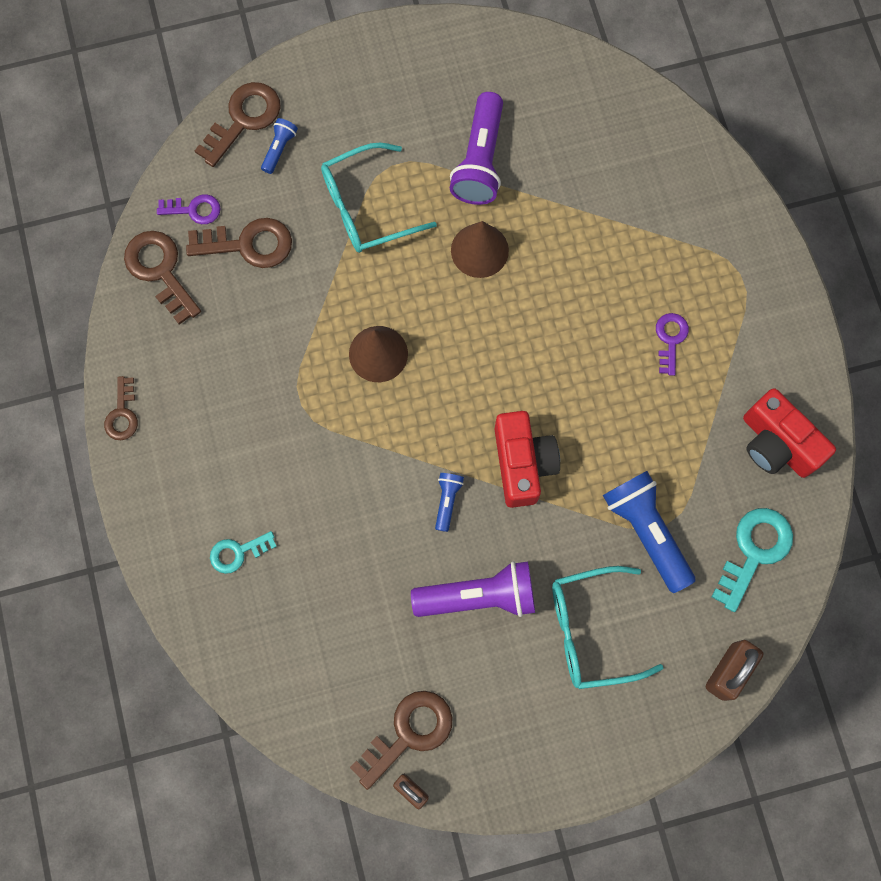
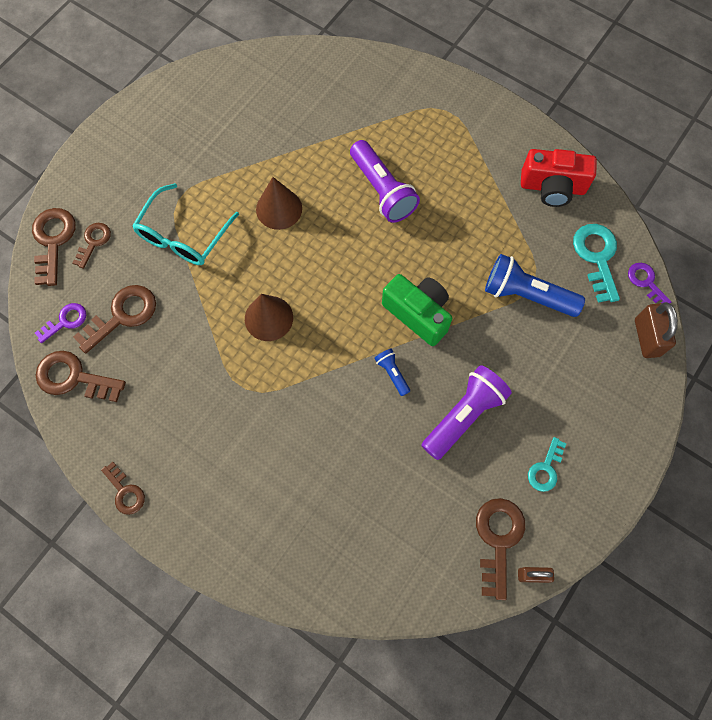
camera: 40 degrees left, 5 degrees down
(237, 552) = (284, 518): turquoise key -> turquoise key (545, 469)
(279, 149) = (93, 242): blue flashlight -> brown key
(480, 160) = (232, 157): purple flashlight -> purple flashlight (382, 190)
(522, 463) = (418, 314): red camera -> green camera
(591, 630) = (548, 379): turquoise glasses -> none
(670, 339) = (439, 175): purple key -> purple key (646, 282)

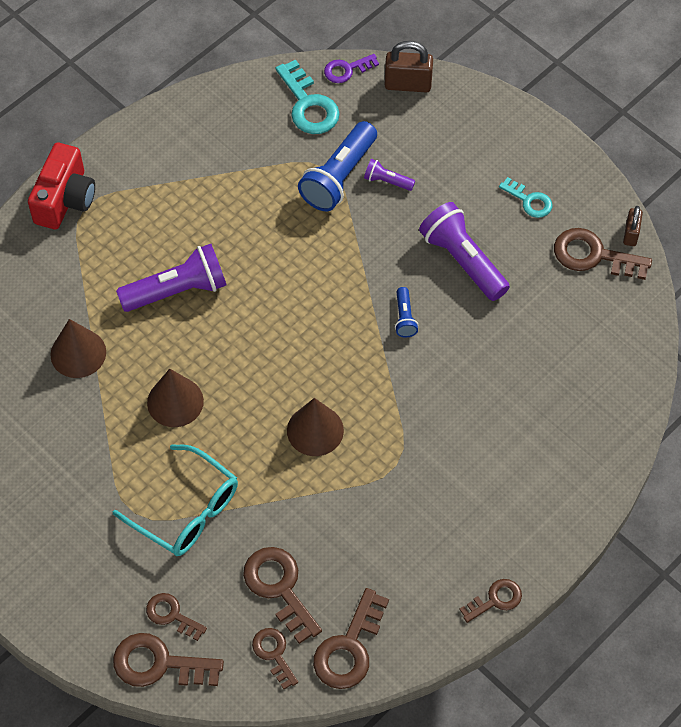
camera: 80 degrees left, 10 degrees down
(65, 321) = (274, 654): purple key -> brown key
(311, 133) = (78, 353): none -> brown cone
(392, 373) = (404, 318): blue flashlight -> blue flashlight turned 75 degrees counterclockwise
(418, 314) = (340, 281): green camera -> none
(533, 336) = (387, 181): none -> purple flashlight
(552, 187) = (215, 125): red camera -> red camera (65, 199)
(596, 257) = (308, 105): turquoise key -> turquoise key turned 120 degrees counterclockwise

